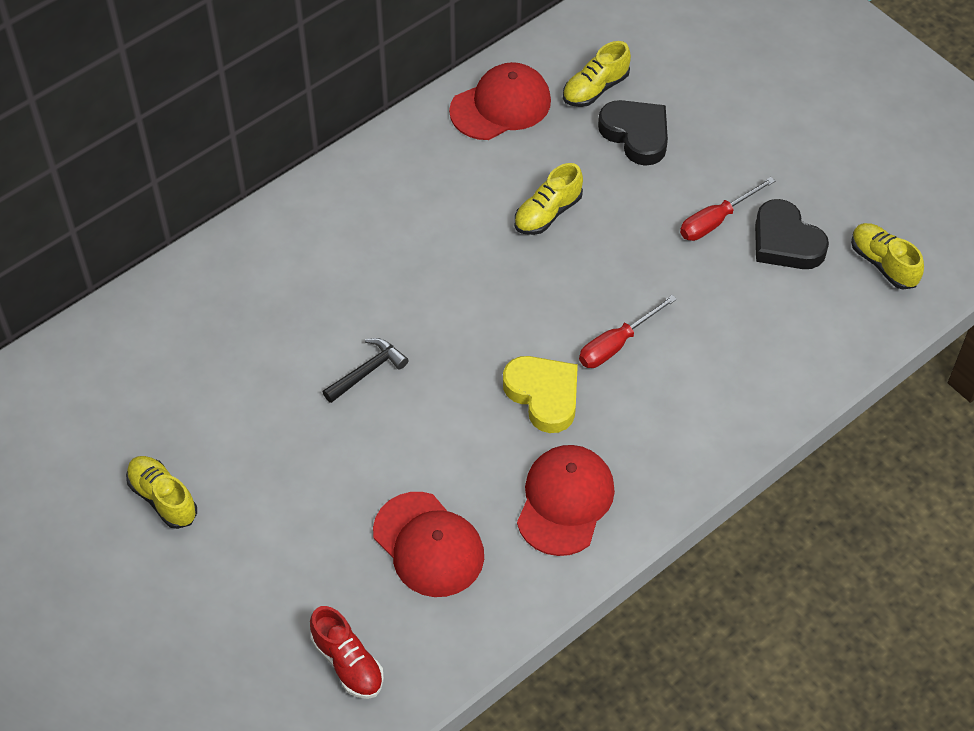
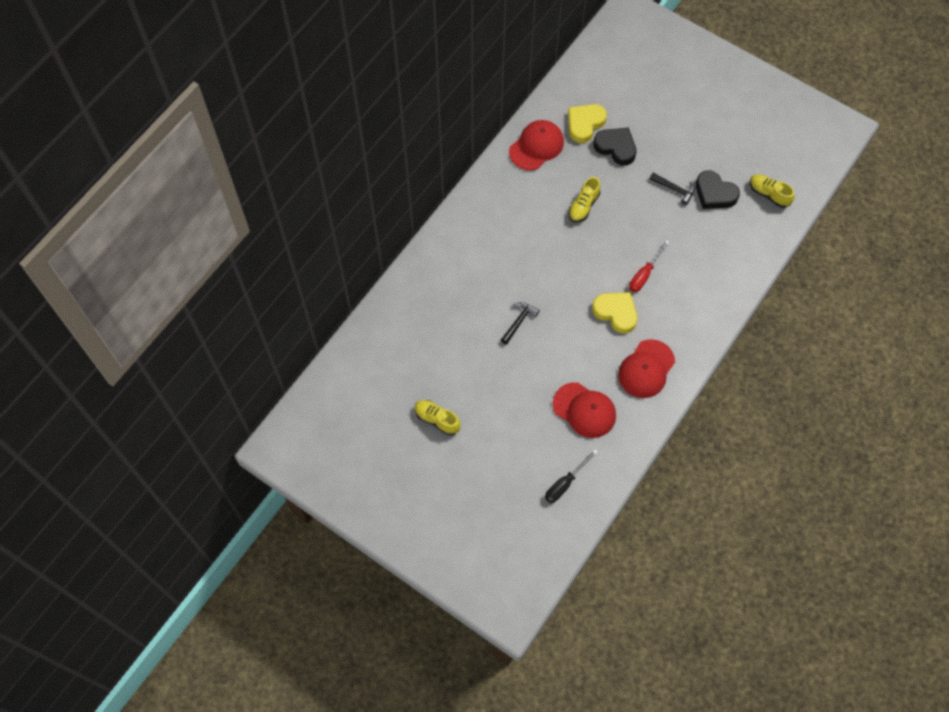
camera: 15 degrees left, 10 degrees up
(347, 662) = (565, 483): red shoe -> black screwdriver
(565, 501) = (646, 369): red cap -> red cap turned 150 degrees counterclockwise
(595, 89) = (585, 124): yellow shoe -> yellow heart
(716, 220) = (674, 189): red screwdriver -> black hammer

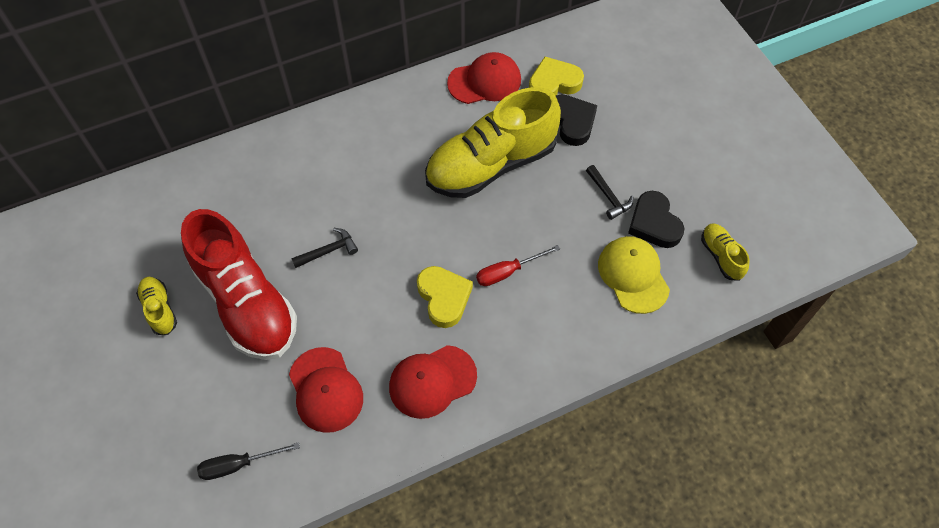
camera: 30 degrees right, 5 degrees down
(491, 384) = (246, 302): none -> red shoe
(583, 206) = (491, 165): yellow shoe -> yellow shoe, size x2.34
(723, 235) = (633, 275): none -> yellow cap

